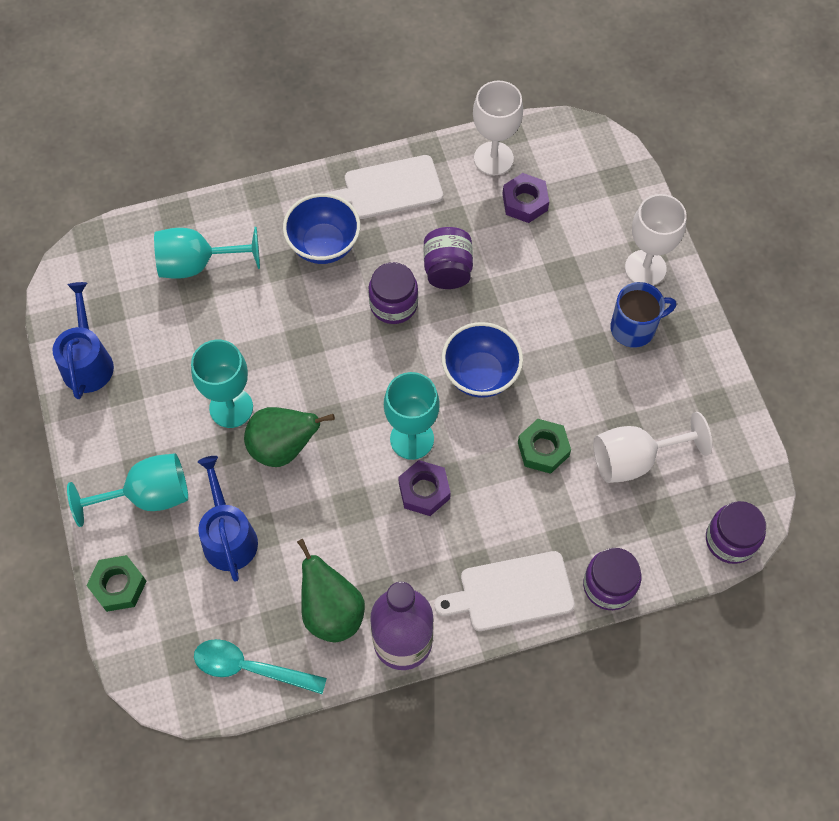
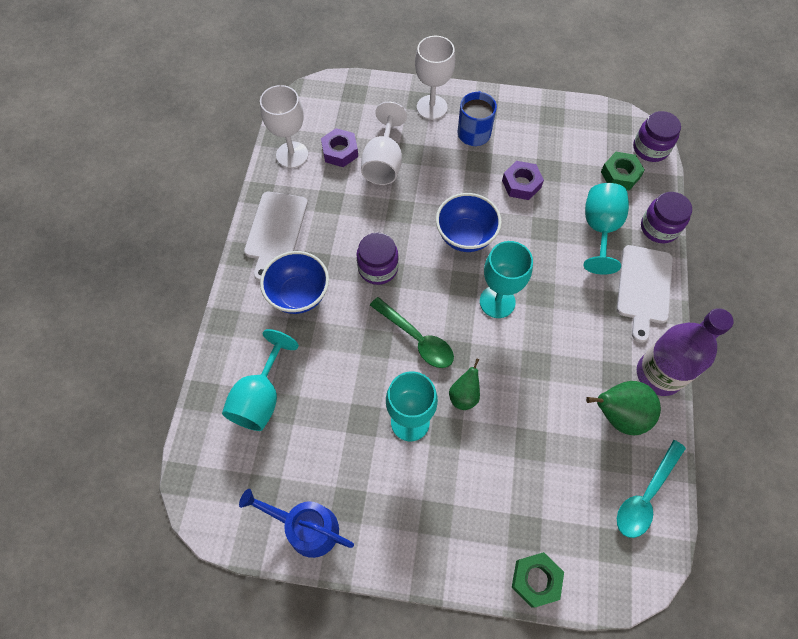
camera: 65 degrees left, 0 degrees up
(148, 496) = (461, 522): turquoise goblet -> turquoise goblet (600, 229)
(228, 536) = (525, 469): blue watering can -> none
(283, 447) = (464, 395): green pear -> green pear, size x0.59
(327, 376) = (417, 338): none -> green spoon
(424, 491) = (543, 311): purple nut -> purple nut (521, 184)
(447, 270) = (368, 221): purple jar -> none
(543, 449) = (542, 223): green nut -> green nut (620, 175)
(634, 459) = (572, 174): white goblet -> white goblet (383, 163)

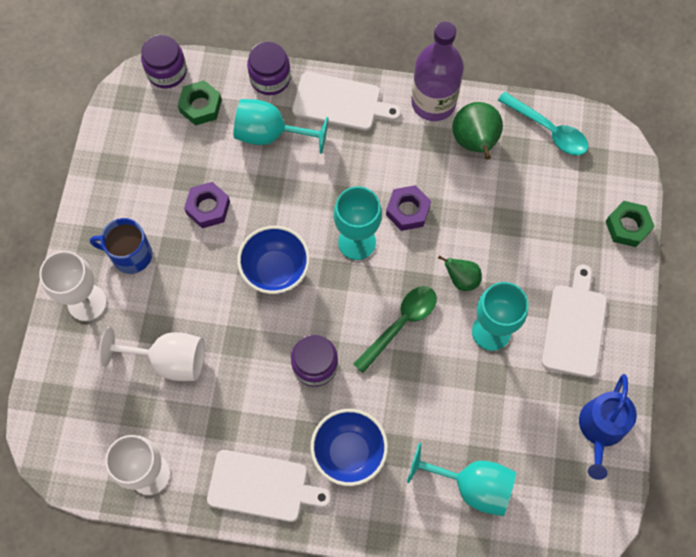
camera: 90 degrees left, 5 degrees up
(340, 151) = (148, 414): purple nut -> purple nut (407, 211)
(416, 508) = (574, 326): none -> white cutting board

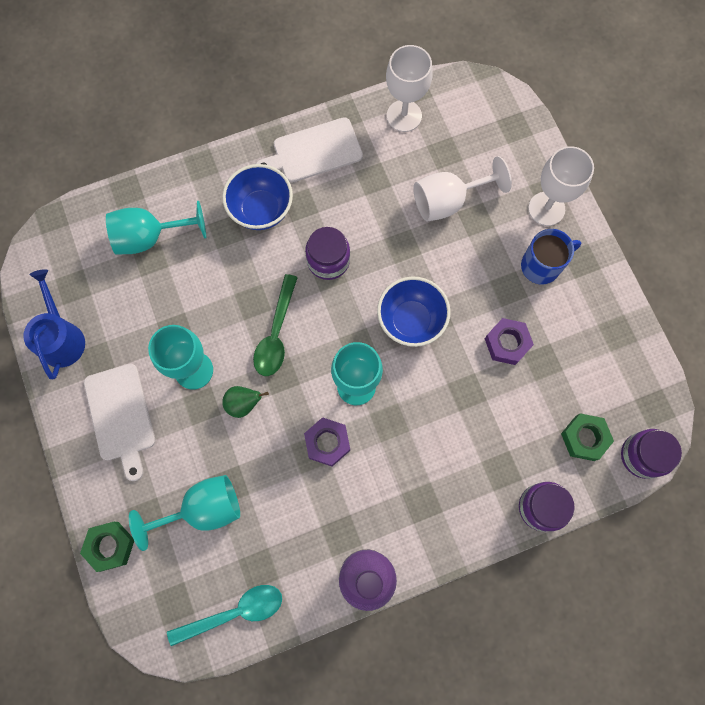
camera: 150 degrees right, 5 degrees up
(270, 134) = (500, 447): turquoise goblet -> turquoise goblet (203, 509)
(341, 102) = (456, 521): white cutting board -> none
(475, 143) = (301, 553): green pear -> none
(548, 130) = (234, 612): turquoise spoon -> turquoise spoon turned 150 degrees clockwise

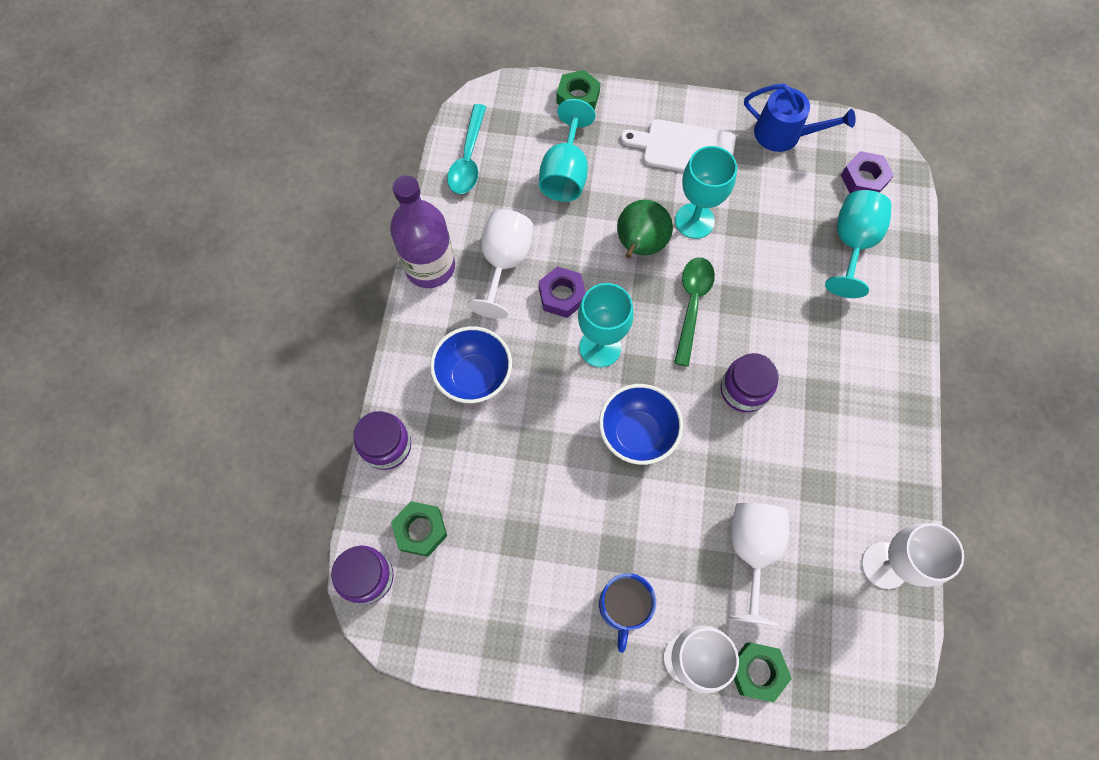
camera: 120 degrees right, 5 degrees down
(243, 404) = (639, 246): green pear -> green pear, size x1.69
(261, 210) = (834, 356): blue bowl -> blue bowl (474, 376)
(276, 333) = (692, 305): green spoon -> green spoon turned 60 degrees clockwise
(313, 152) = (880, 441): white cutting board -> none
(324, 510) = (504, 263): none -> white goblet
(507, 343) = (559, 514): purple nut -> purple nut (864, 179)
(525, 163) = (757, 671): none -> green nut

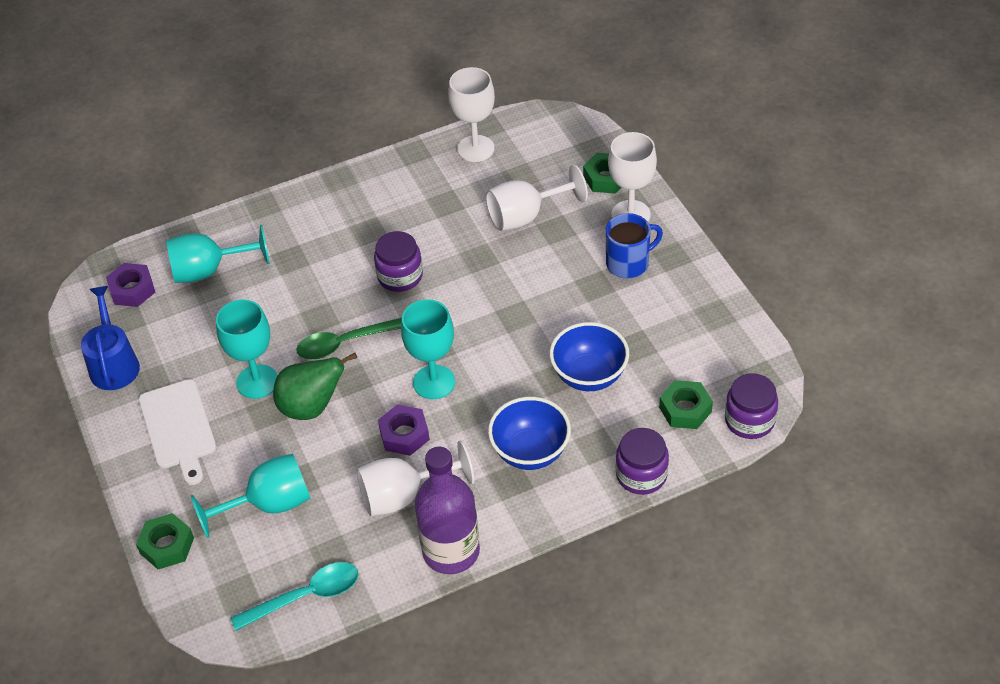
camera: 120 degrees left, 20 degrees down
(636, 433) = (491, 321): blue bowl -> blue bowl (589, 375)

